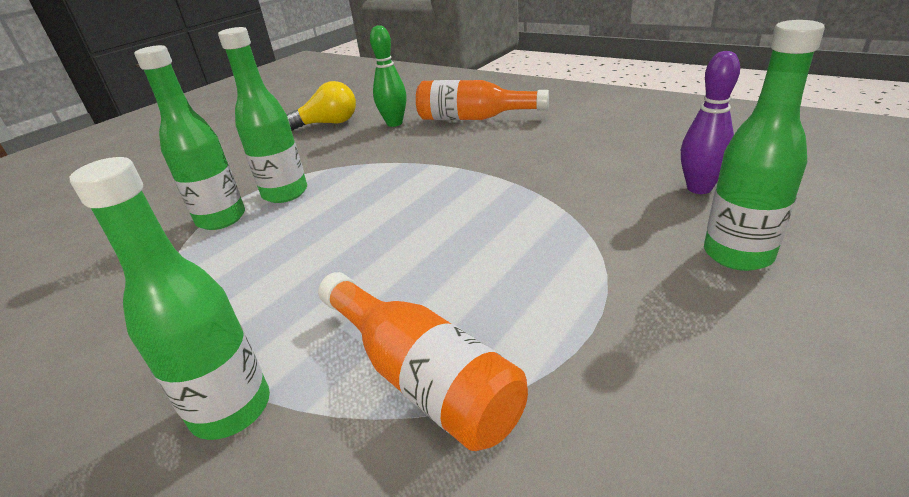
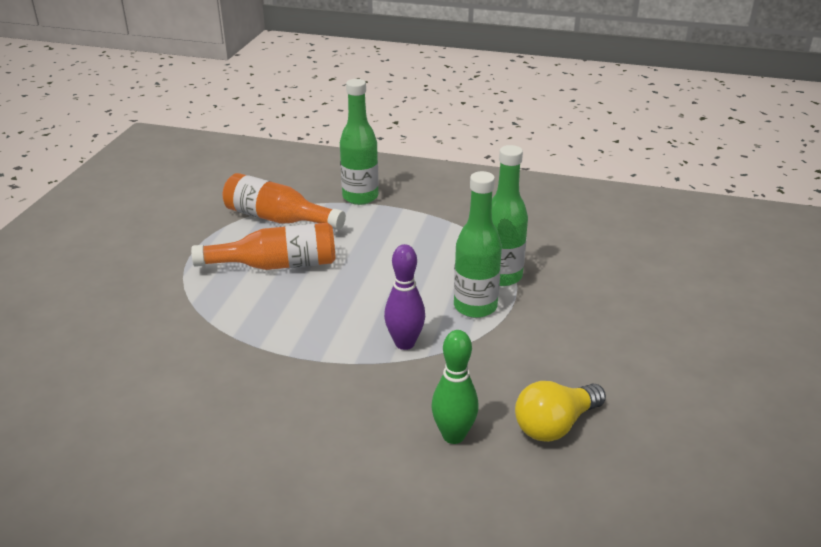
camera: 155 degrees right, 0 degrees up
(474, 118) = (341, 459): orange bottle -> orange bottle (276, 265)
(699, 188) = (90, 359): purple bowling pin -> purple bowling pin (404, 343)
(737, 254) = (93, 301): green bottle -> none

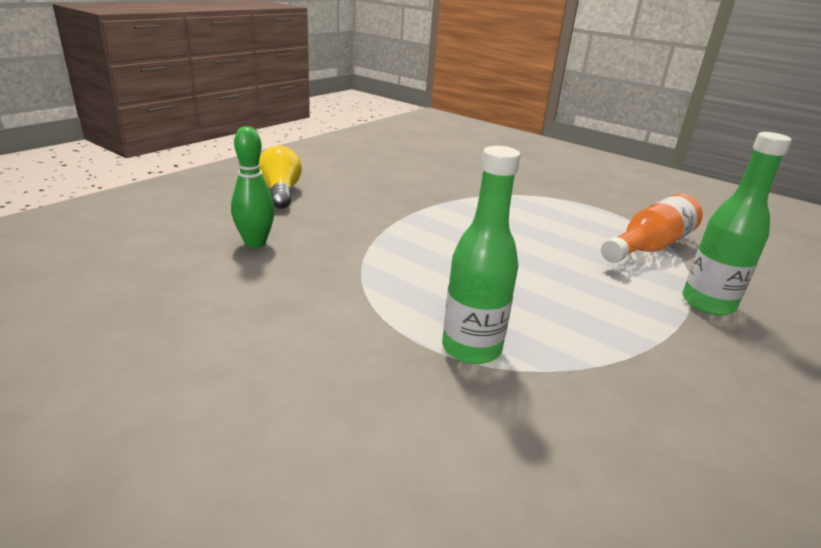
camera: 110 degrees right, 5 degrees down
(276, 265) = (555, 230): orange bottle -> none
(404, 343) = (389, 255): purple bowling pin -> none
(475, 307) = (419, 308): green bottle -> none
(555, 425) = (203, 289): yellow light bulb -> yellow light bulb (280, 192)

